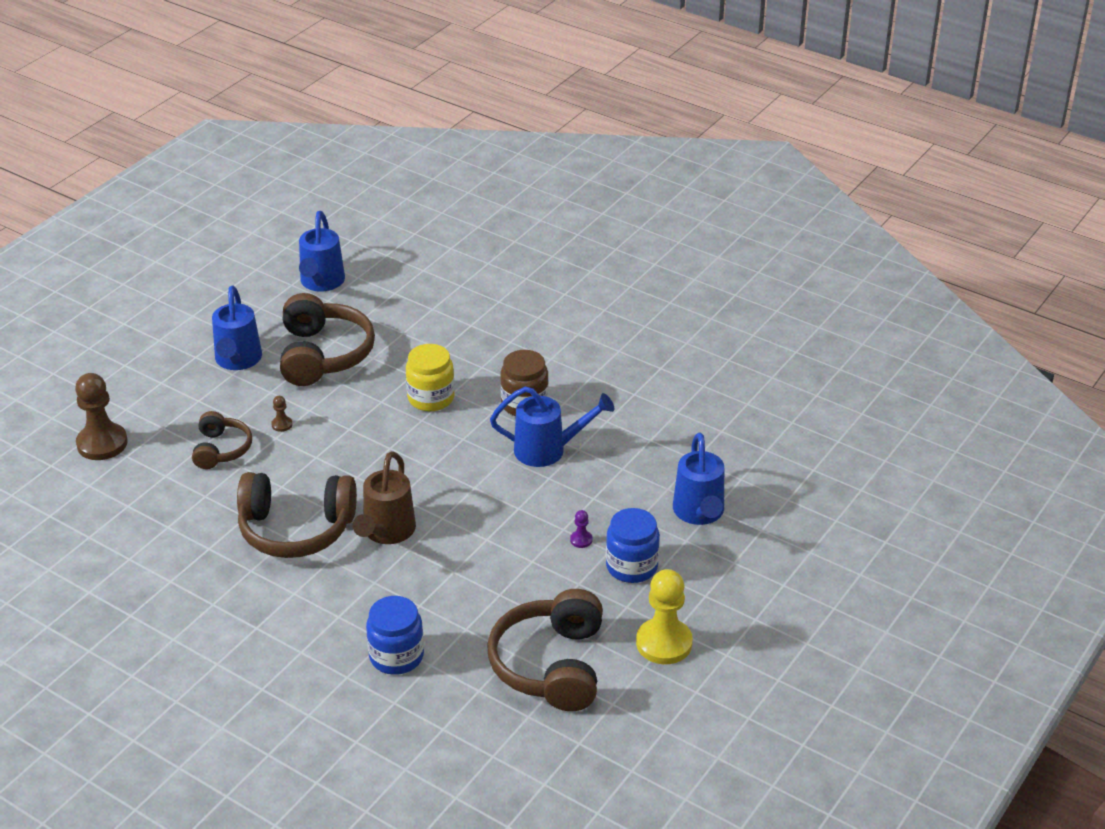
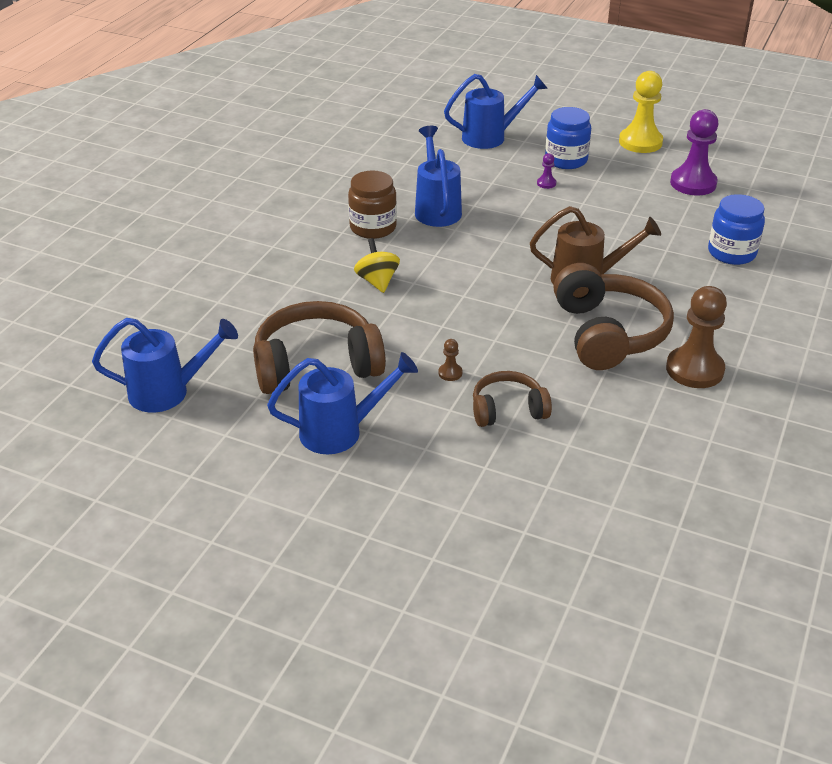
camera: 100 degrees left, 0 degrees up
(102, 443) = (533, 515): brown pawn -> brown pawn (694, 369)
(431, 398) = (377, 281): yellow jar -> yellow spinning top
(551, 665) = (693, 183): brown headphones -> purple pawn

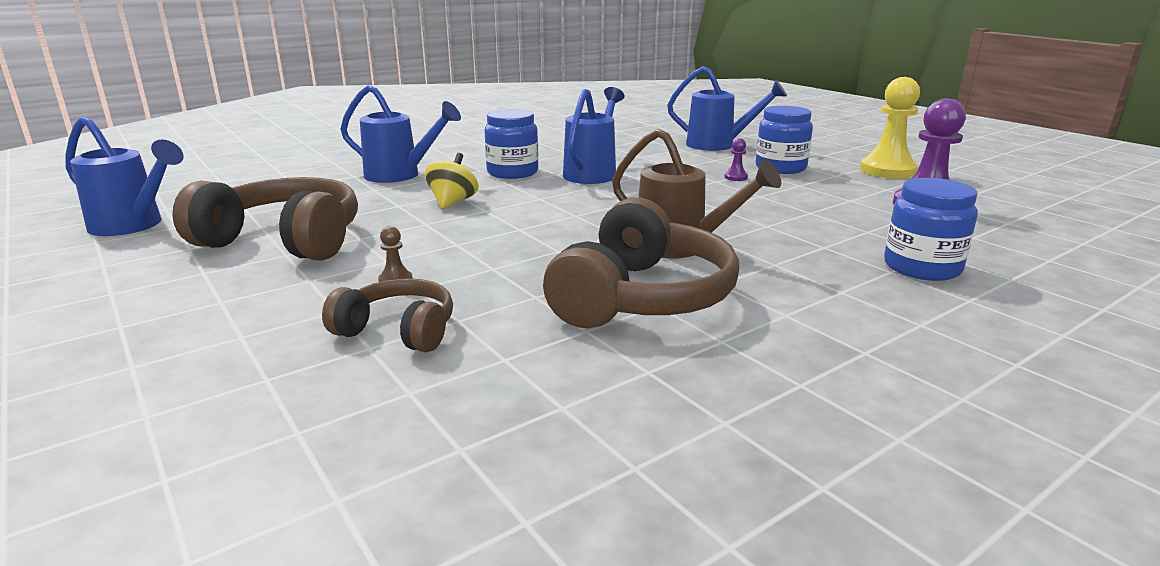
camera: 30 degrees right, 15 degrees down
(340, 431) = (195, 294): blue watering can -> blue watering can (400, 175)
(373, 227) = (512, 172): brown jar -> blue jar
(694, 369) = (721, 367): brown pawn -> none

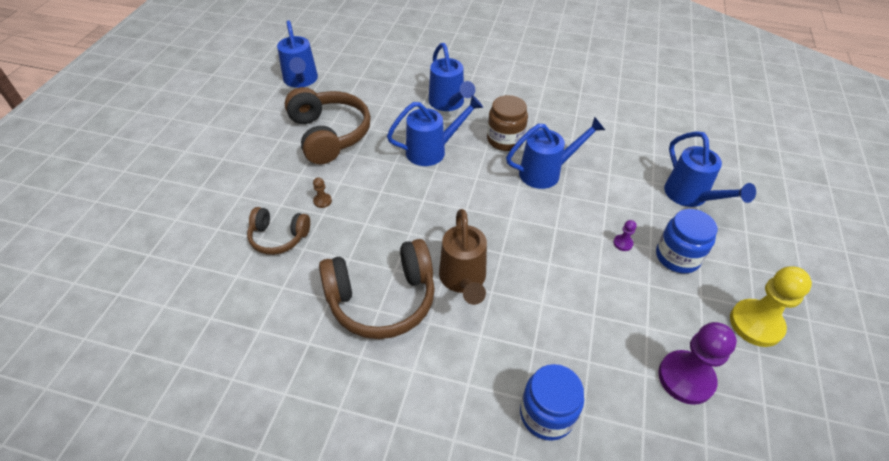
camera: 50 degrees right, 25 degrees up
(398, 331) = (279, 237): brown headphones -> brown headphones turned 120 degrees clockwise
(452, 202) = (432, 151): yellow spinning top -> blue watering can
(512, 172) = (505, 140): blue jar -> brown jar

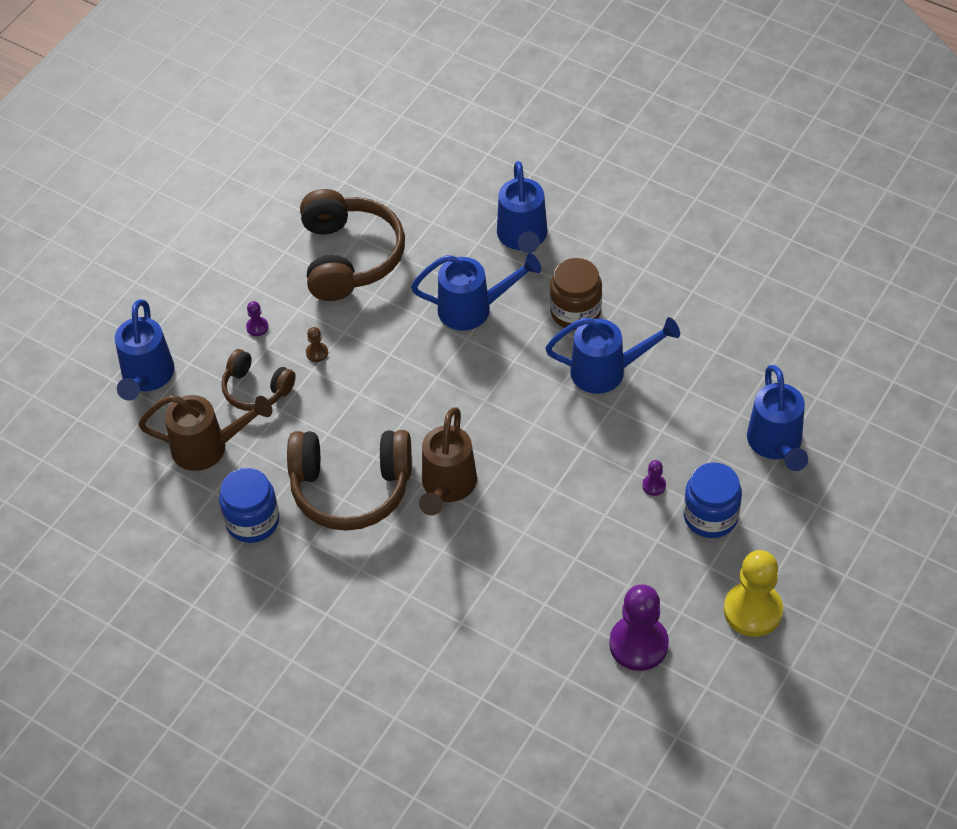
camera: 20 degrees right, 5 degrees up
(245, 292) = (208, 447): none -> brown watering can
(269, 192) = (257, 327): none -> purple pawn
(301, 81) = (334, 159): blue watering can -> blue watering can (146, 377)
(546, 414) = (476, 642): blue jar -> blue jar (252, 521)

